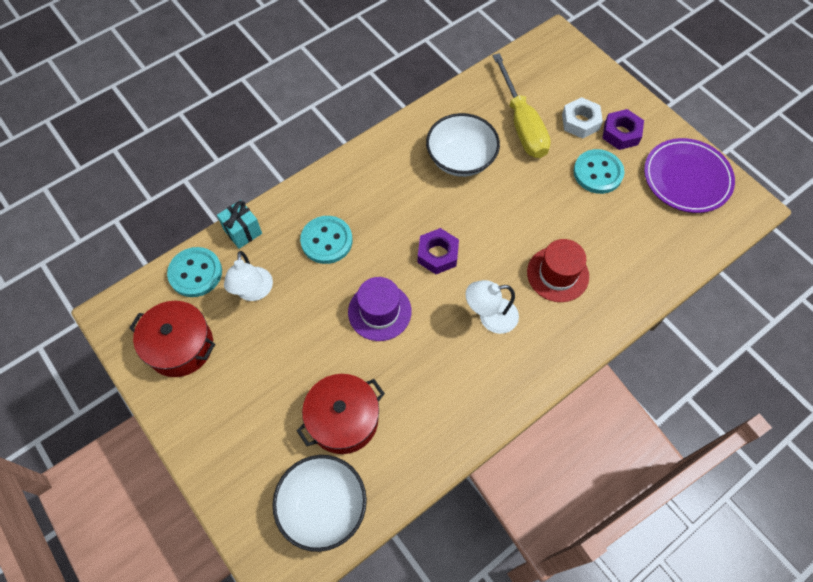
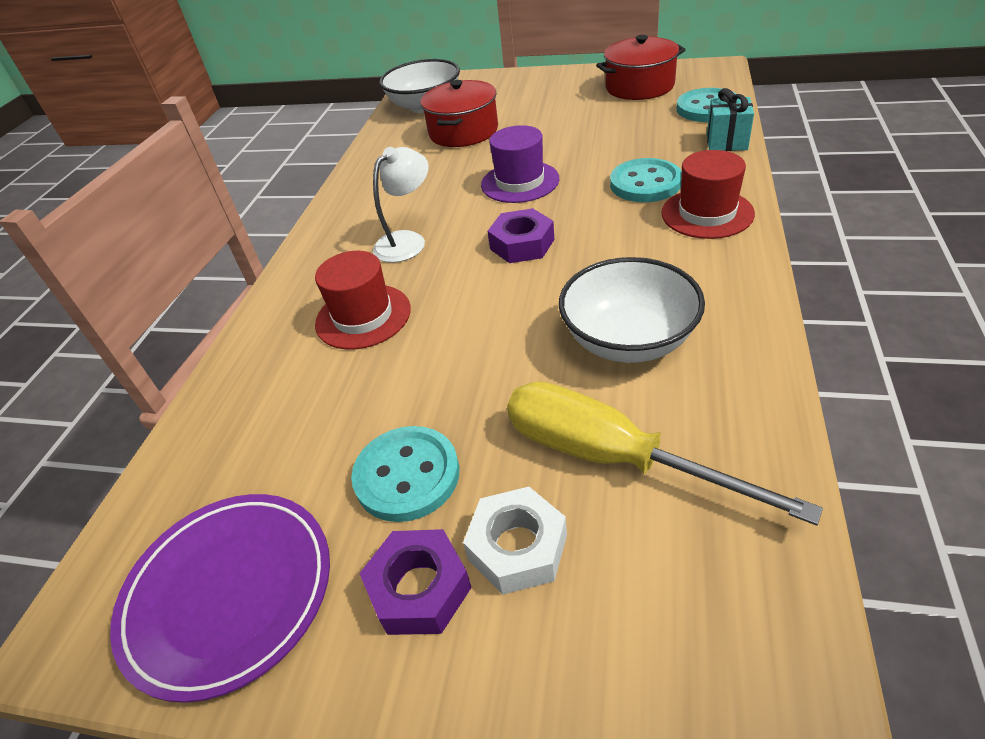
camera: 145 degrees right, 20 degrees down
(253, 292) = (644, 128): white lamp -> none
(336, 192) = (707, 213): none -> red hat

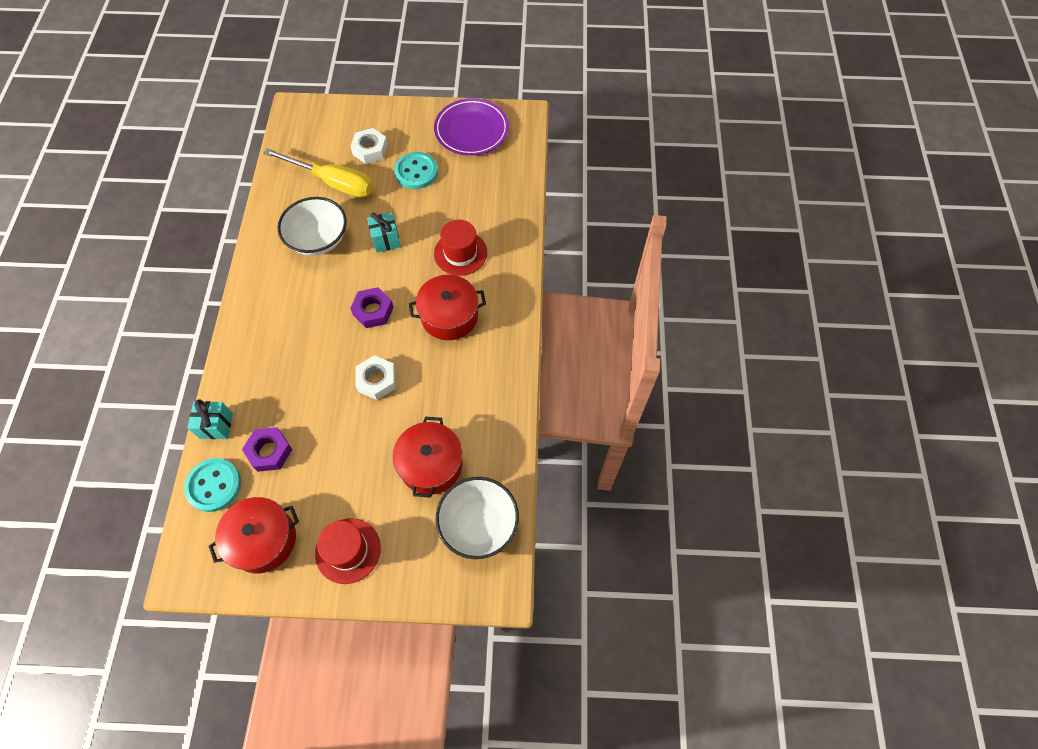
camera: 165 degrees right, 20 degrees up
(407, 241) = (449, 316): white lamp -> red pot
(419, 588) = (403, 136): purple nut -> purple nut (269, 451)
(493, 337) = (386, 240): none -> turquoise gift
(520, 182) = (377, 380): purple hat -> white nut
(645, 183) = (287, 373): turquoise button -> none
(707, 213) = (255, 337): red hat -> red hat (348, 550)

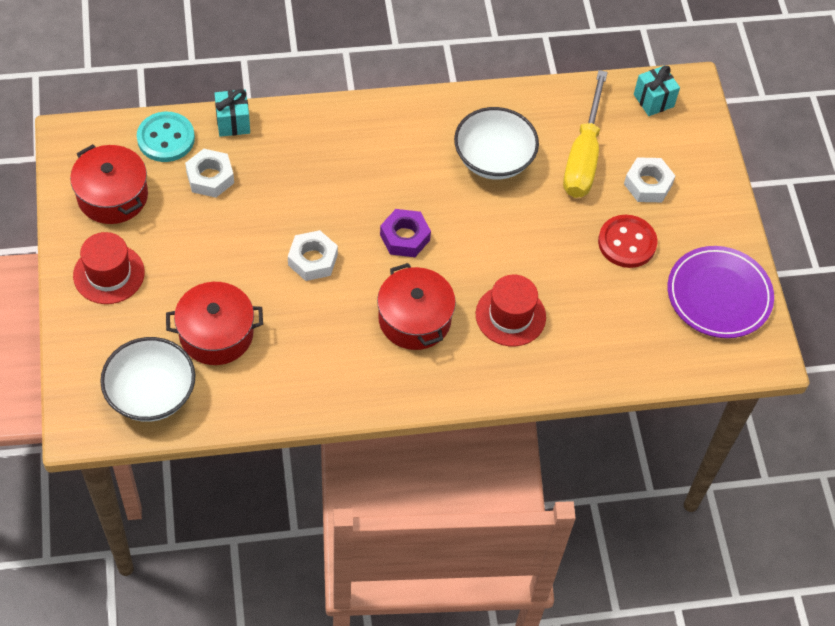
camera: 75 degrees right, 5 degrees down
(269, 451) = (210, 177): purple nut -> white nut
(386, 240) = (510, 230): turquoise gift -> turquoise gift (653, 100)
(416, 172) = (627, 243): turquoise button -> red button

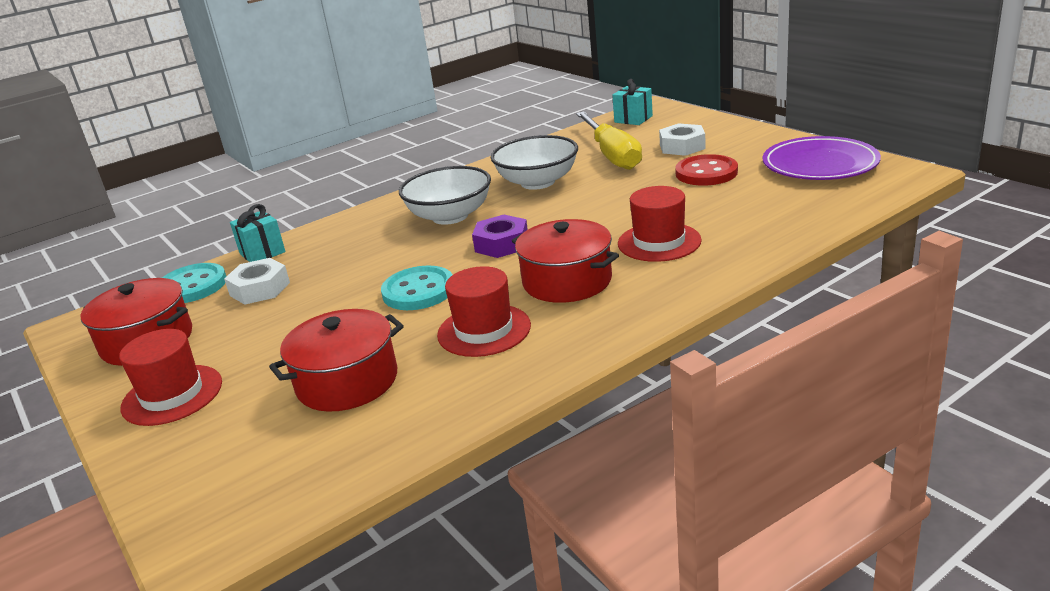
camera: 20 degrees left, 30 degrees down
(151, 394) = (293, 466): white bowl -> white bowl (450, 216)
(313, 260) = (418, 291): white nut -> turquoise button
(326, 338) = (484, 330): none -> red hat

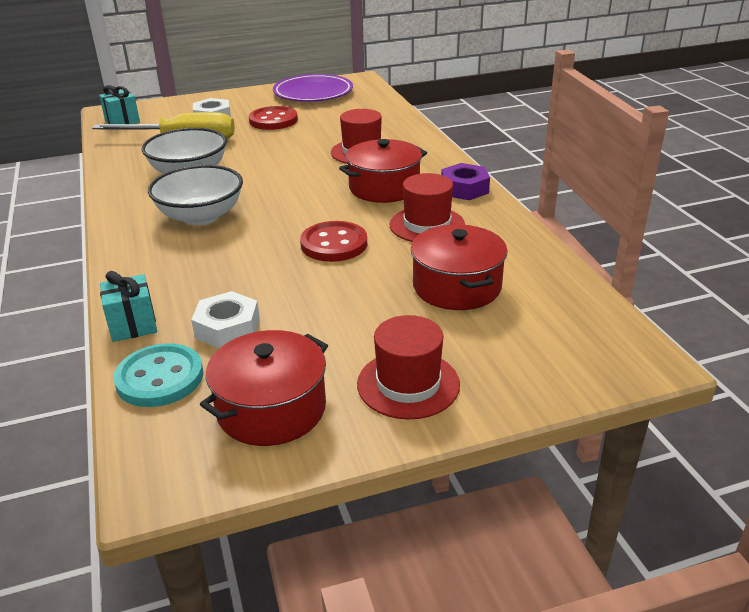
camera: 75 degrees left, 5 degrees up
(418, 291) = (334, 244): turquoise button -> red button
(501, 244) = (291, 202): purple nut -> purple nut (464, 189)

